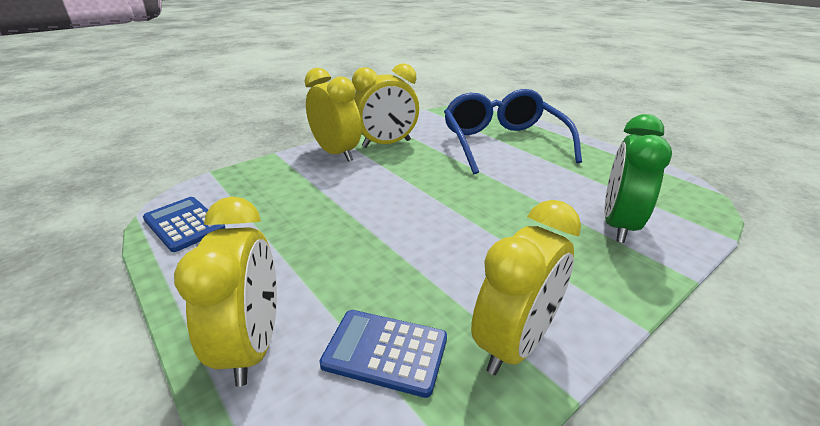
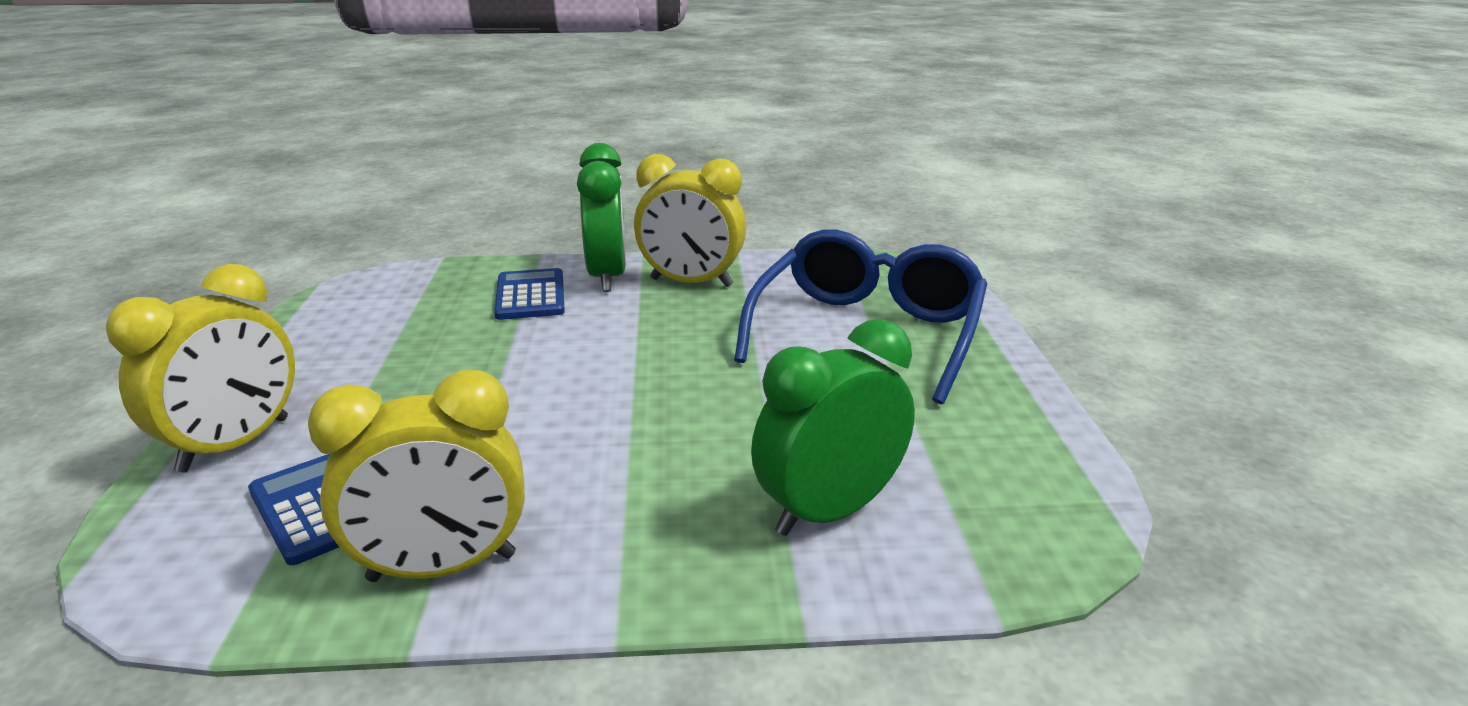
camera: 35 degrees right, 5 degrees down
(184, 224) = (342, 307): blue calculator -> blue calculator (530, 296)
(336, 153) = (607, 276): yellow clock -> green clock

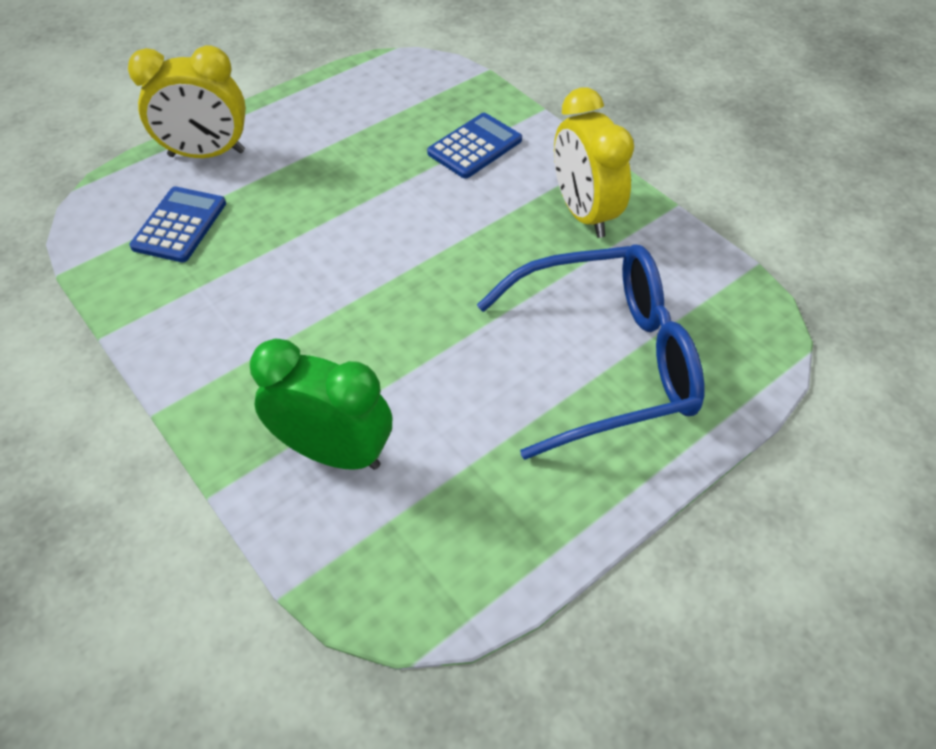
camera: 55 degrees right, 25 degrees up
(442, 568) = (165, 306): yellow clock -> none
(607, 276) = (545, 164): green clock -> none

